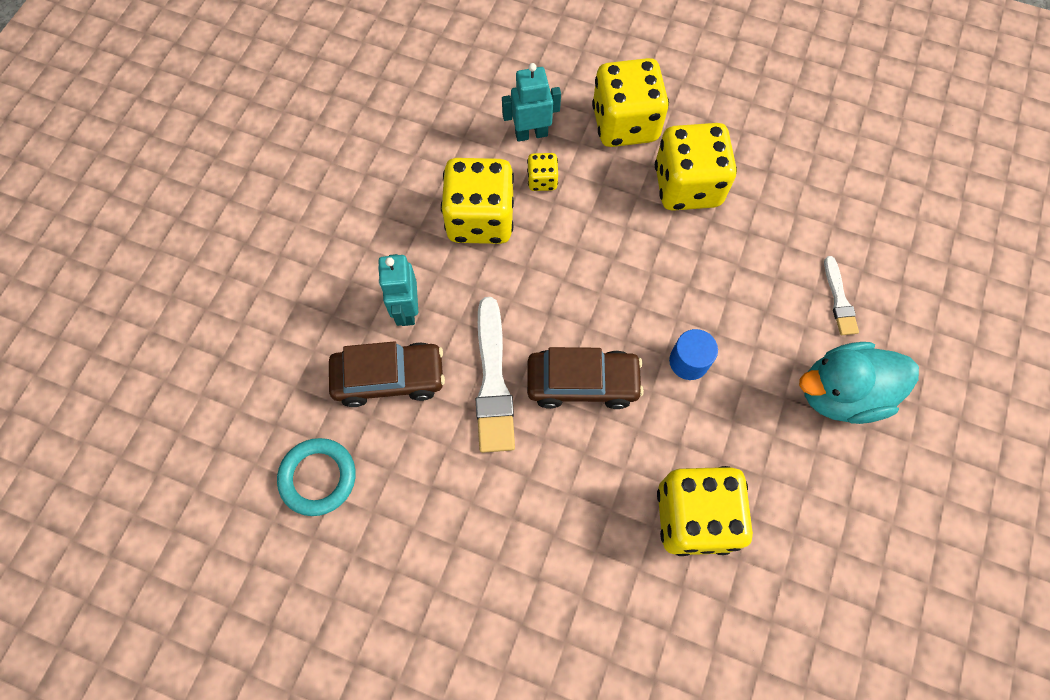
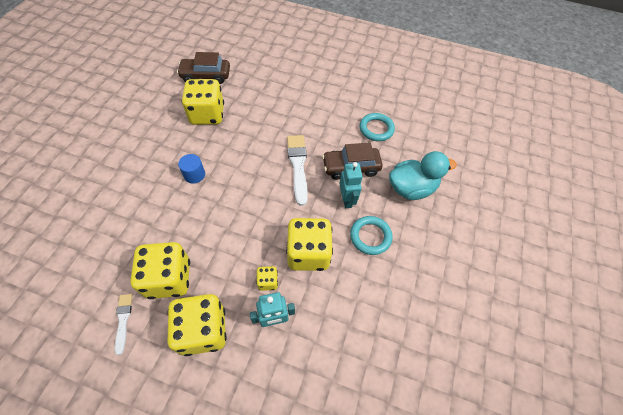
camera: 175 degrees right, 10 degrees down
(377, 244) = (370, 236): none -> turquoise ring
(582, 383) = (252, 165): brown car -> brown car (206, 76)
(839, 300) = (98, 206): white brush -> white brush (123, 320)
(841, 393) = (119, 160): turquoise duck -> turquoise duck (411, 188)

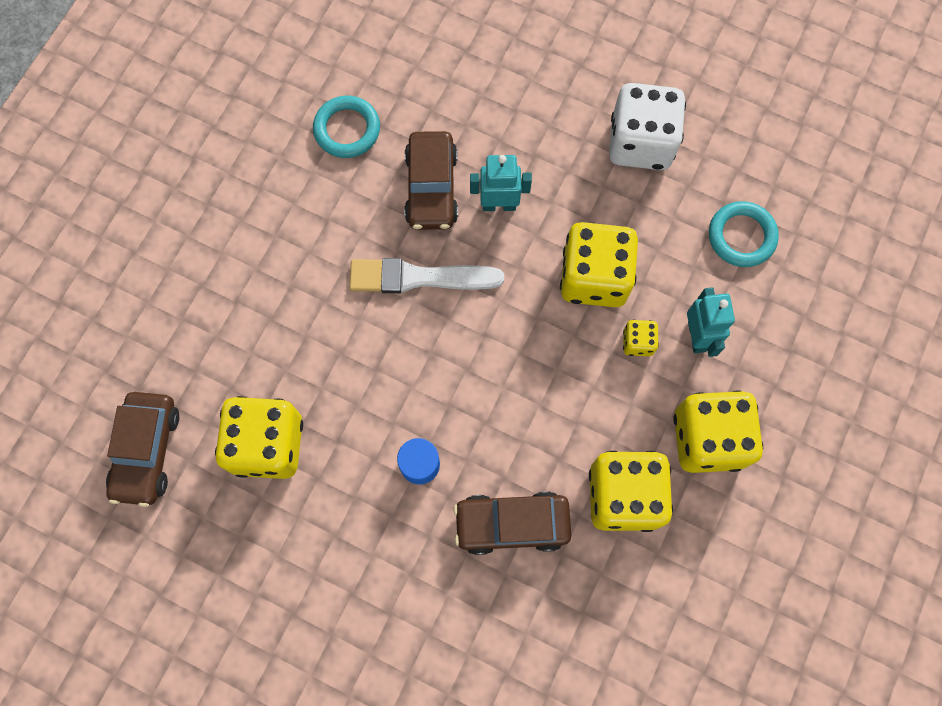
camera: 80 degrees left, 15 degrees up
(123, 320) = (688, 561): white brush -> none
(158, 219) = (511, 524): none -> brown car
(370, 236) = (571, 180): turquoise ring -> turquoise ring (741, 236)
(405, 276) = (640, 143): none -> white dice
(411, 188) = (485, 99): turquoise duck -> none

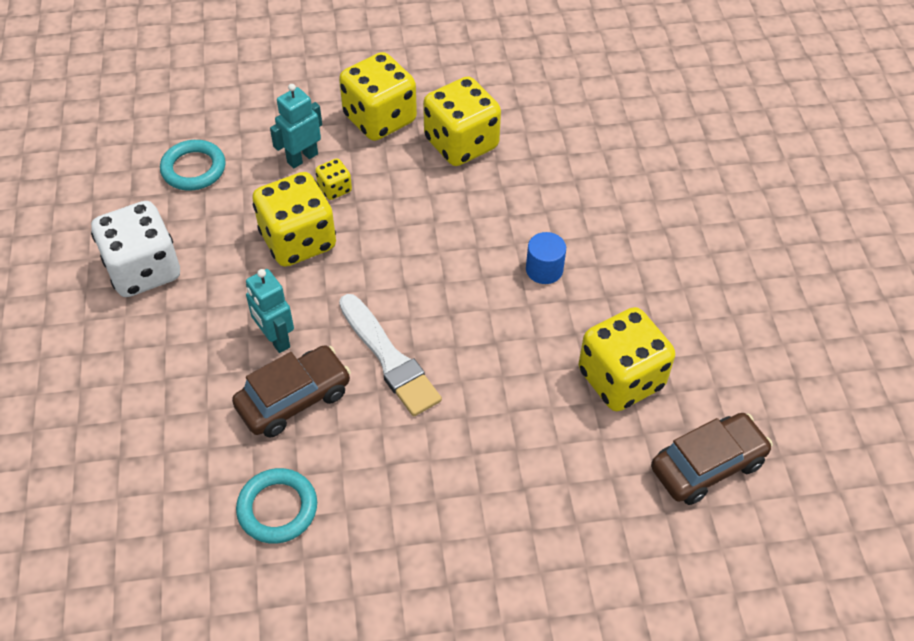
camera: 125 degrees left, 20 degrees down
(511, 524) = (537, 193): brown car -> none

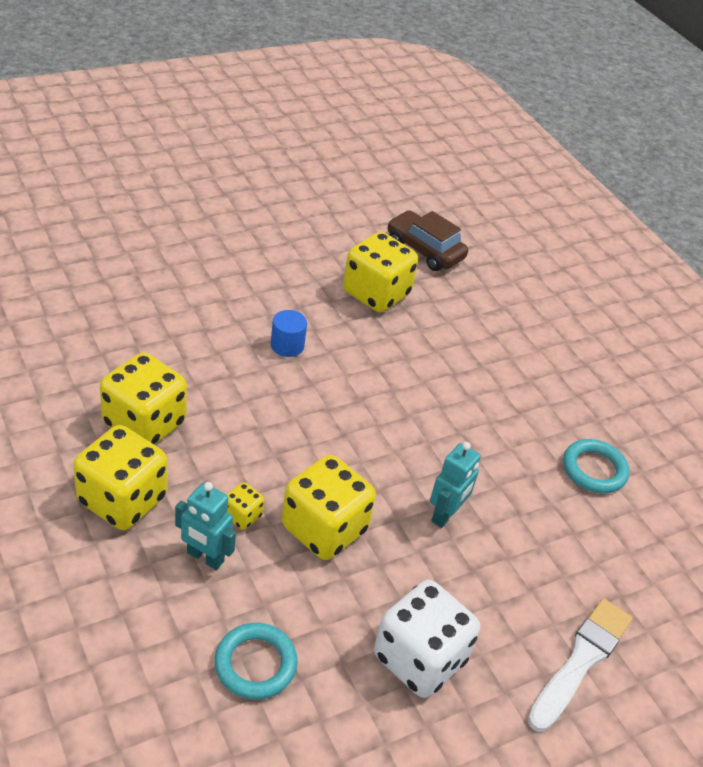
camera: 115 degrees left, 10 degrees down
(294, 399) = (497, 484): brown car -> none
(389, 358) = (425, 429): white brush -> white brush (581, 661)

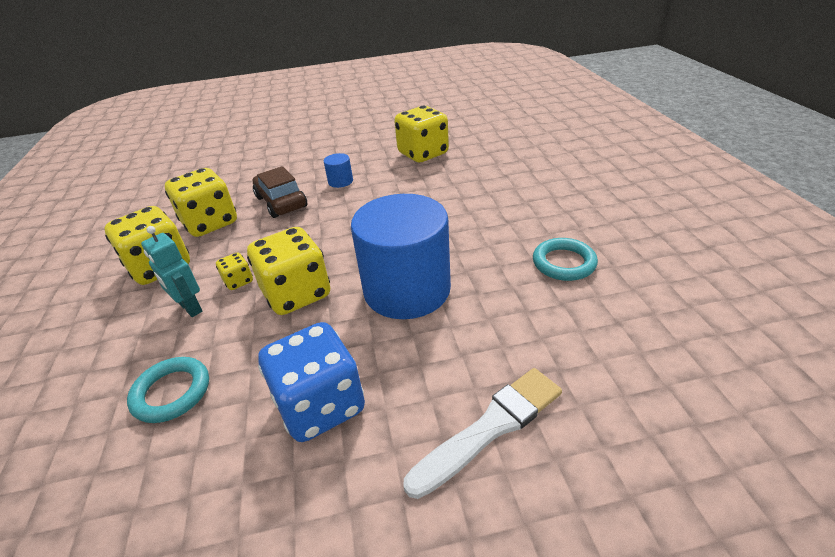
camera: 25 degrees right, 5 degrees down
(419, 658) = (321, 405): white dice -> blue dice
(424, 250) = (472, 131): brown car -> brown car (281, 202)
(445, 515) = (407, 290): turquoise robot -> blue cylinder

